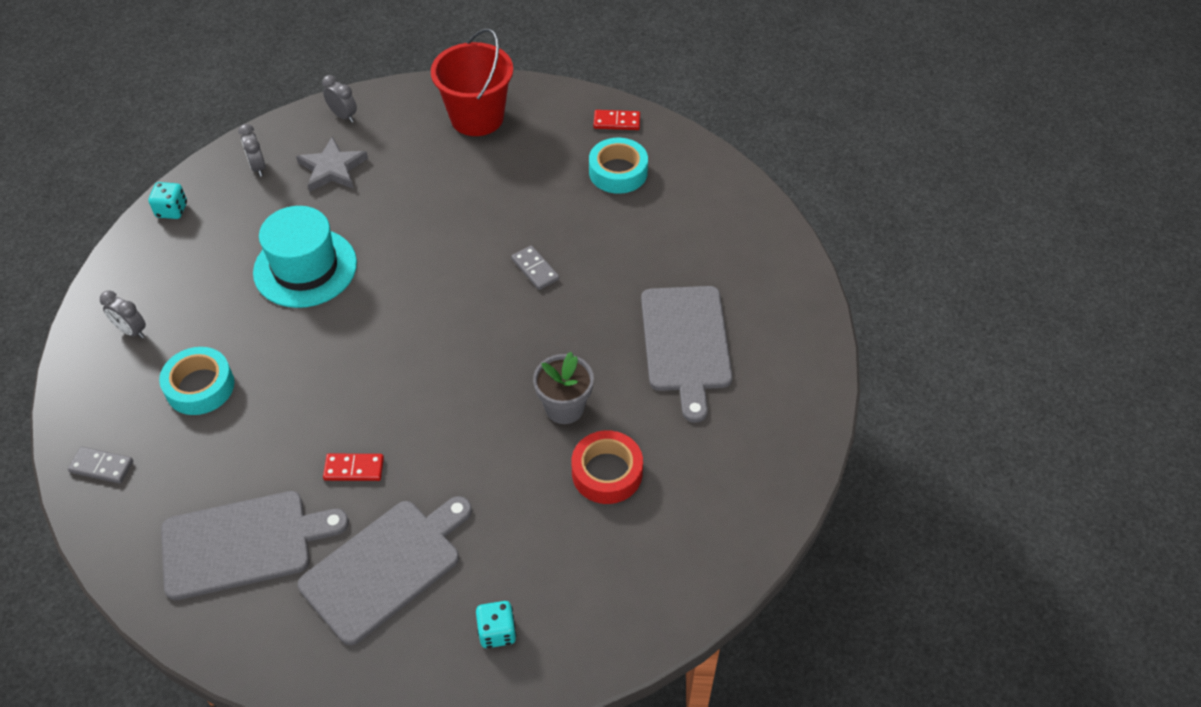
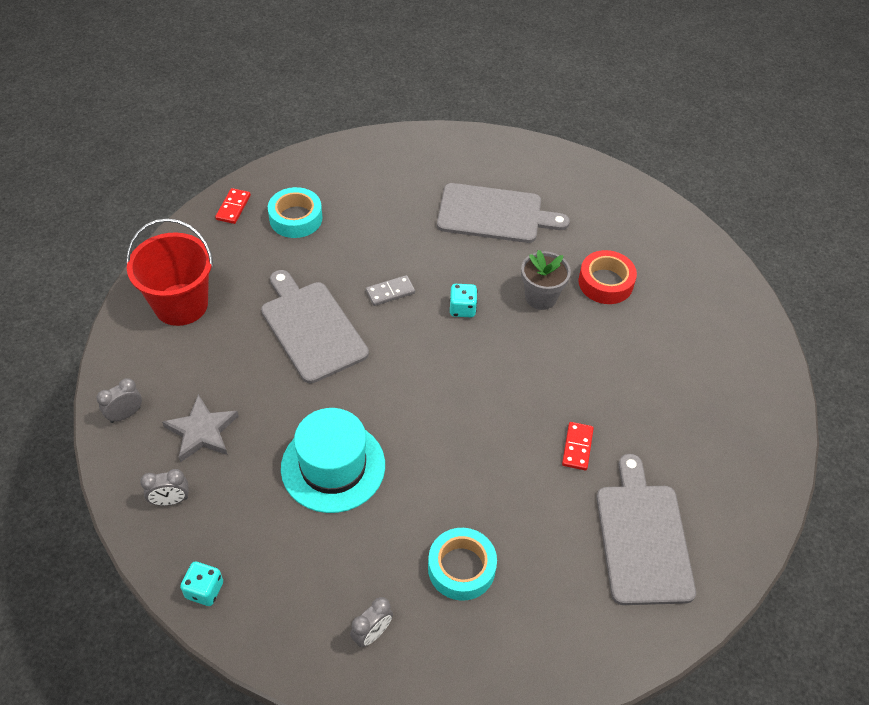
camera: 80 degrees left, 0 degrees up
(102, 466) = (542, 661): grey domino -> none
(386, 567) = (674, 434): grey cutting board -> grey cutting board (312, 328)
(497, 632) = (735, 370): turquoise dice -> turquoise dice (462, 309)

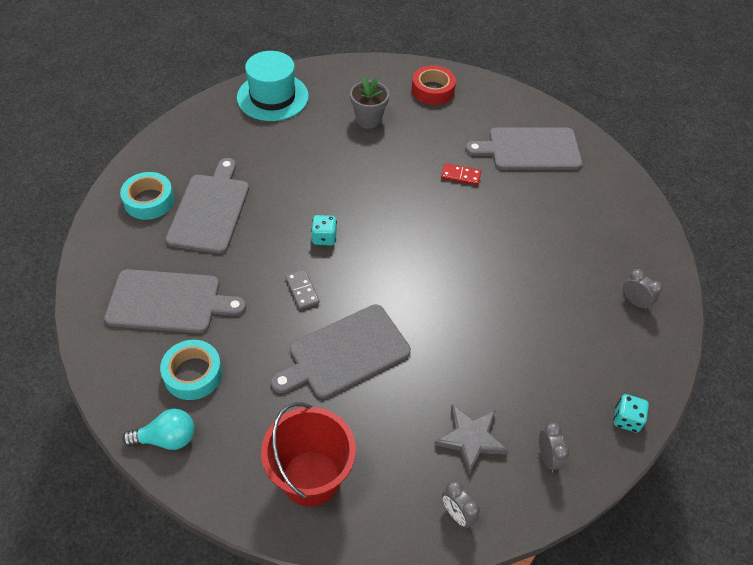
camera: 90 degrees left, 0 degrees up
(233, 207) = (167, 438): red domino -> turquoise light bulb
(333, 466) = (496, 331): turquoise hat -> turquoise hat (272, 97)
(376, 195) = (169, 302): none -> grey cutting board
(461, 568) = (572, 248): turquoise tape -> turquoise tape (149, 201)
(541, 297) = (313, 185): grey flower pot -> grey flower pot (368, 119)
(605, 282) = (299, 144): red tape -> red tape (432, 90)

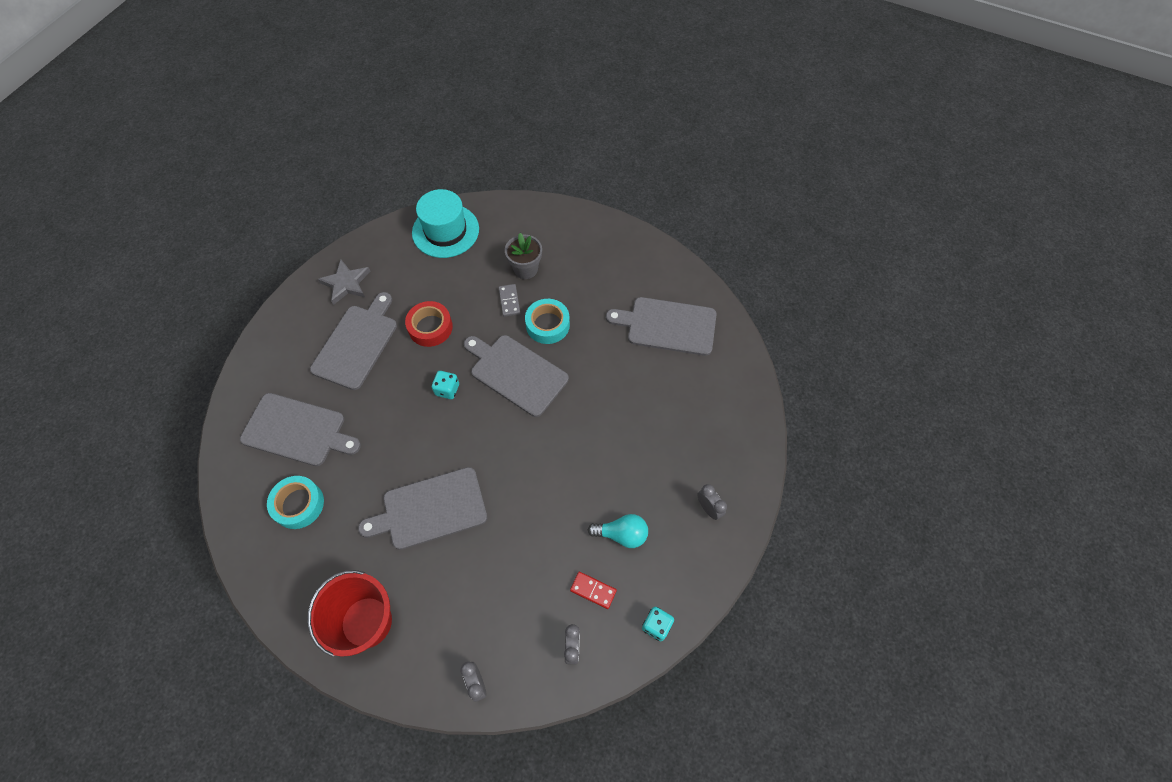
camera: 15 degrees right, 10 degrees up
(149, 201) = (308, 325): turquoise tape -> turquoise tape (547, 325)
(167, 438) = (261, 560): turquoise light bulb -> turquoise light bulb (622, 534)
(302, 290) = (412, 440): grey domino -> grey domino (509, 301)
(392, 212) = (516, 373): none -> grey cutting board
(432, 90) = (596, 245): red tape -> red tape (430, 327)
(460, 176) = (592, 344): red domino -> red domino (593, 590)
(471, 438) = (511, 614): grey star -> grey star (346, 283)

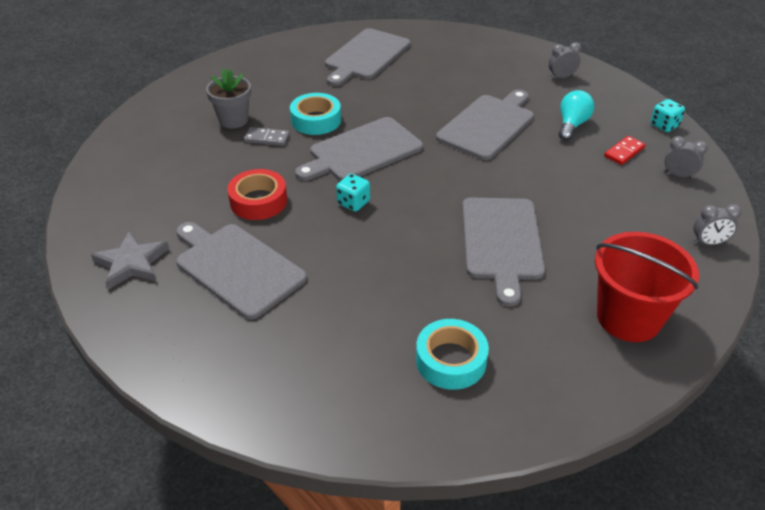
camera: 70 degrees left, 20 degrees down
(297, 430) = (337, 346): grey cutting board -> grey cutting board (488, 125)
(445, 231) = (127, 165): turquoise hat -> none

